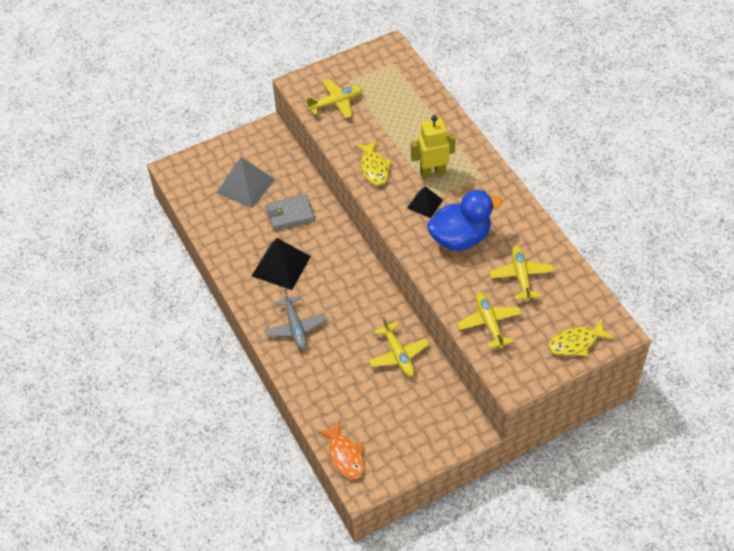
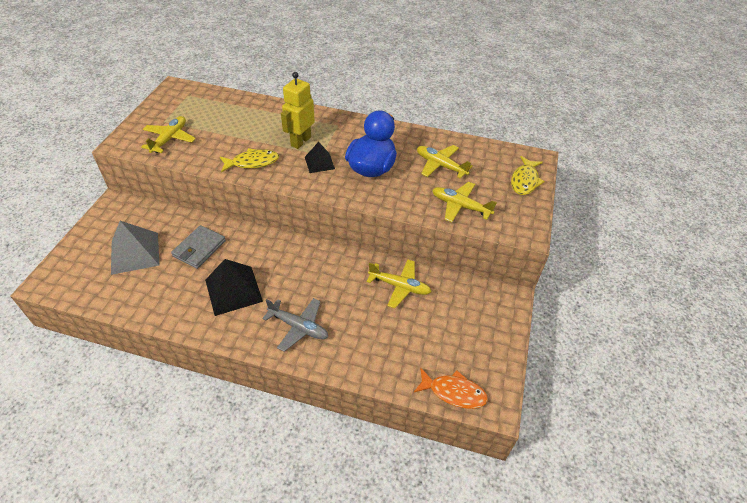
camera: 50 degrees left, 5 degrees down
(374, 168) = (252, 162): yellow fish -> yellow fish turned 45 degrees counterclockwise

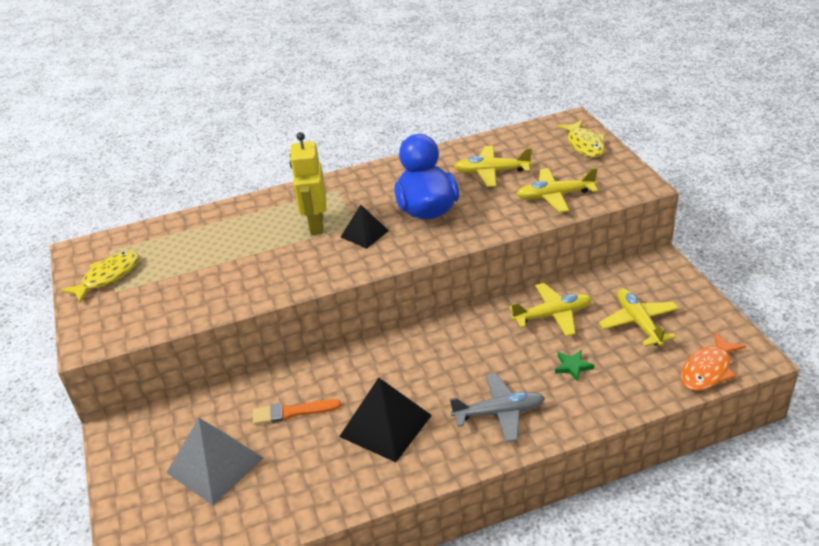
camera: 30 degrees left, 10 degrees down
(170, 139) = (150, 304): yellow plane -> yellow plane (638, 322)
(199, 248) = (292, 412): grey wallet -> orange brush
(252, 162) = (287, 273): yellow fish -> yellow fish (108, 277)
(373, 328) = (573, 366): none -> green star
(453, 392) = (708, 370): orange fish -> orange fish turned 150 degrees clockwise

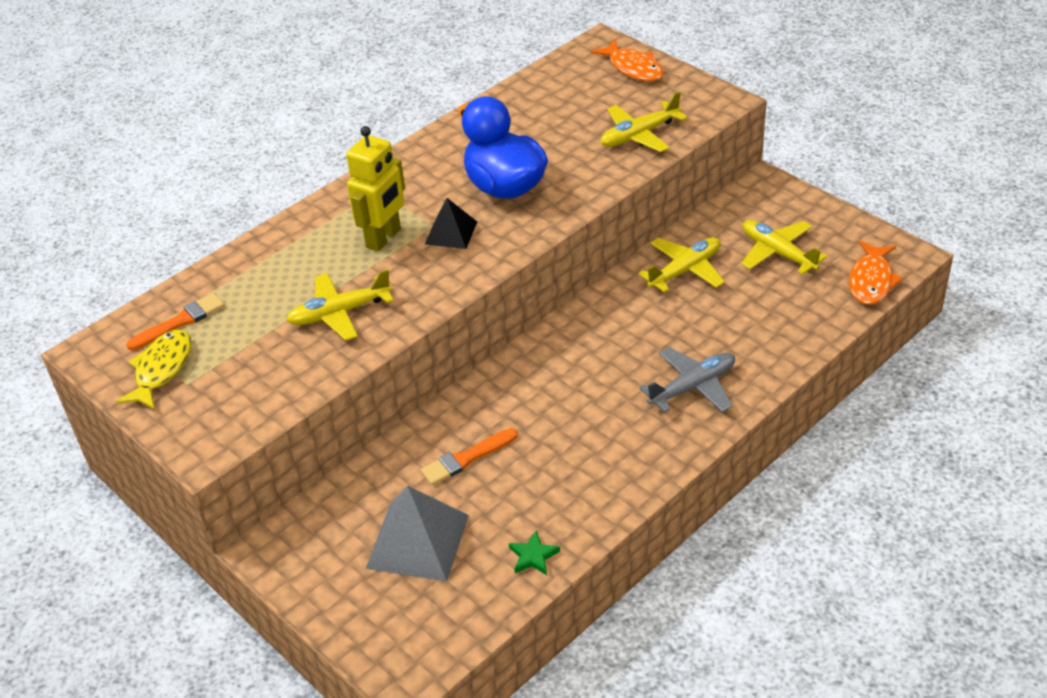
camera: 25 degrees left, 5 degrees up
(144, 247) = (180, 322): none -> orange brush
(316, 225) = (384, 238): yellow robot -> yellow robot turned 120 degrees counterclockwise
(385, 425) = (581, 438): black pyramid -> none
(491, 172) = (549, 124): yellow plane -> yellow plane (339, 313)
(573, 366) = (738, 317): green star -> green star (533, 556)
(584, 144) = (633, 68): yellow fish -> orange fish

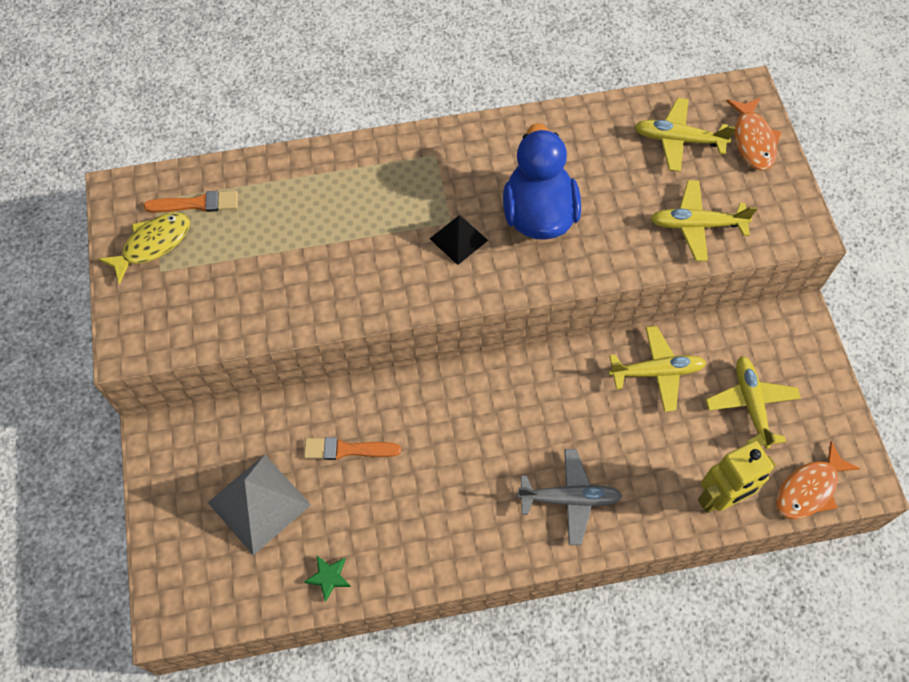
camera: 30 degrees right, 20 degrees up
(339, 313) = (314, 271): yellow plane -> yellow plane (678, 140)
(384, 238) = (403, 212): yellow robot -> yellow robot (719, 498)

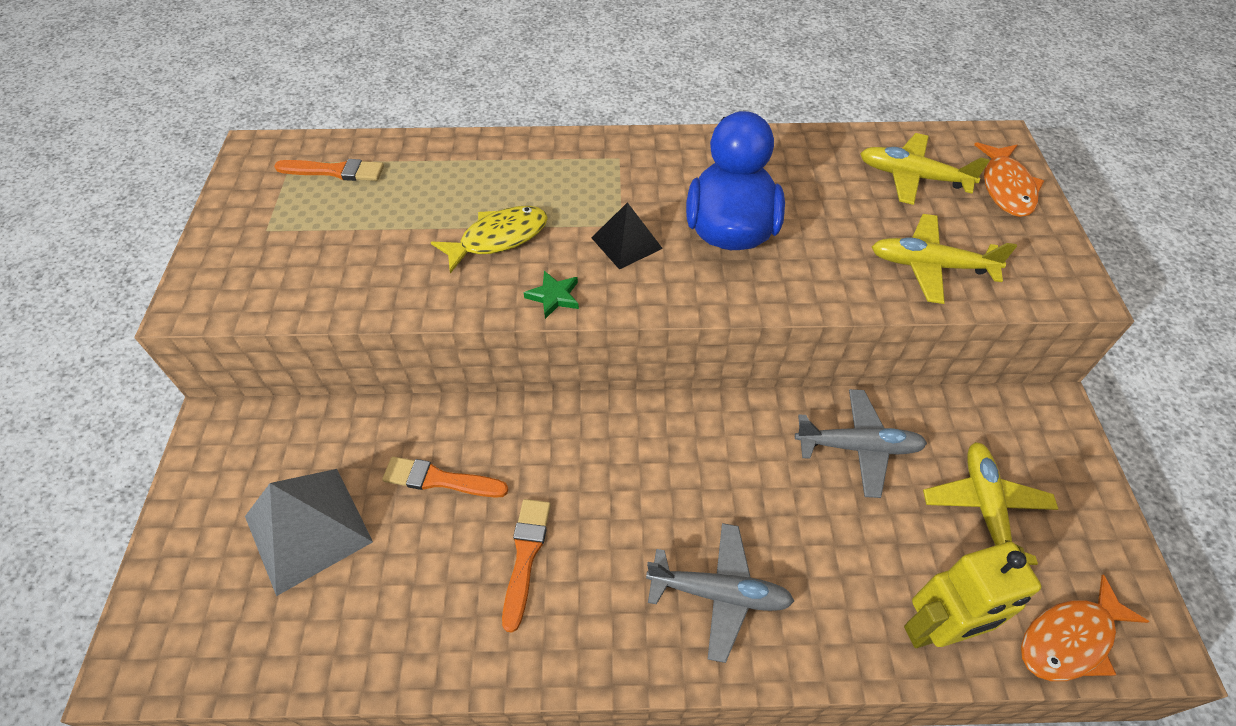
camera: 10 degrees right, 10 degrees down
(152, 244) = (269, 203): yellow fish -> yellow fish (498, 238)
(328, 577) = (364, 645): green star -> green star (554, 296)
(426, 496) = (525, 556): none -> orange brush
(657, 372) = (858, 447): yellow plane -> grey plane

